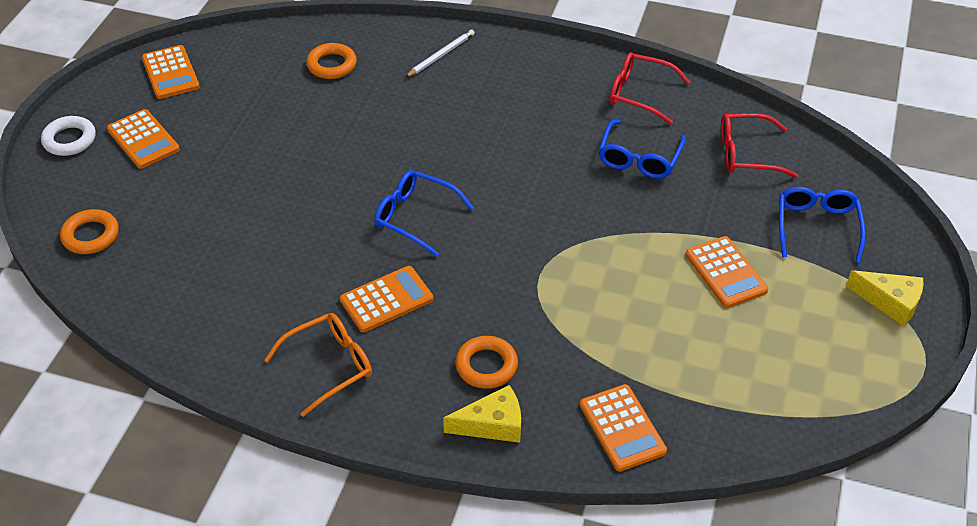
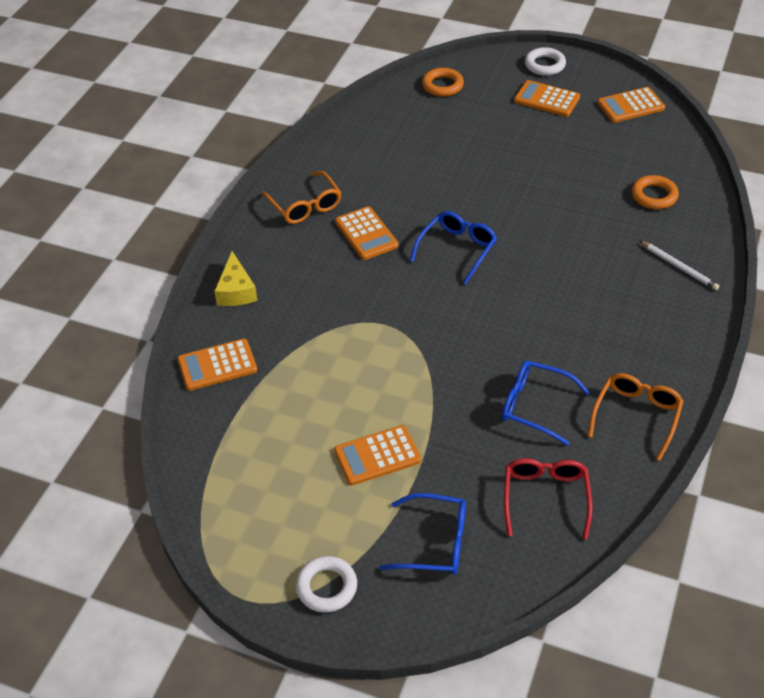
camera: 95 degrees right, 0 degrees up
(143, 140) = (546, 99): orange calculator -> orange calculator turned 60 degrees clockwise
(486, 366) = (292, 289): orange ring -> none
(640, 94) = (636, 416): red glasses -> orange glasses
(890, 302) = (326, 587): yellow cheese -> white ring

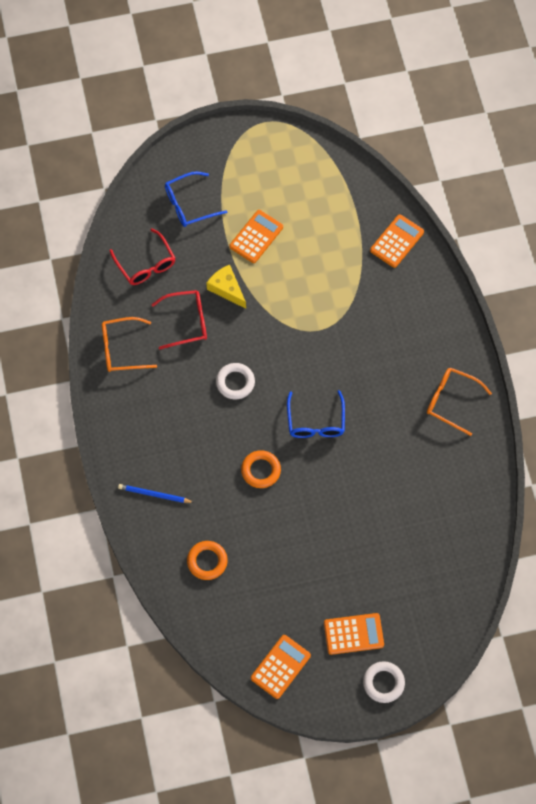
camera: 145 degrees right, 20 degrees up
(236, 290) = (434, 301): yellow cheese -> yellow cheese (227, 289)
(326, 587) = (228, 150): white ring -> white ring (235, 382)
(366, 234) = (388, 400): orange calculator -> none
(442, 86) = (450, 601): orange ring -> orange ring (261, 470)
(535, 406) = (186, 322): blue glasses -> red glasses
(636, 416) = (122, 349): orange glasses -> orange glasses turned 90 degrees clockwise
(679, 267) = (154, 494): white pencil -> blue pencil

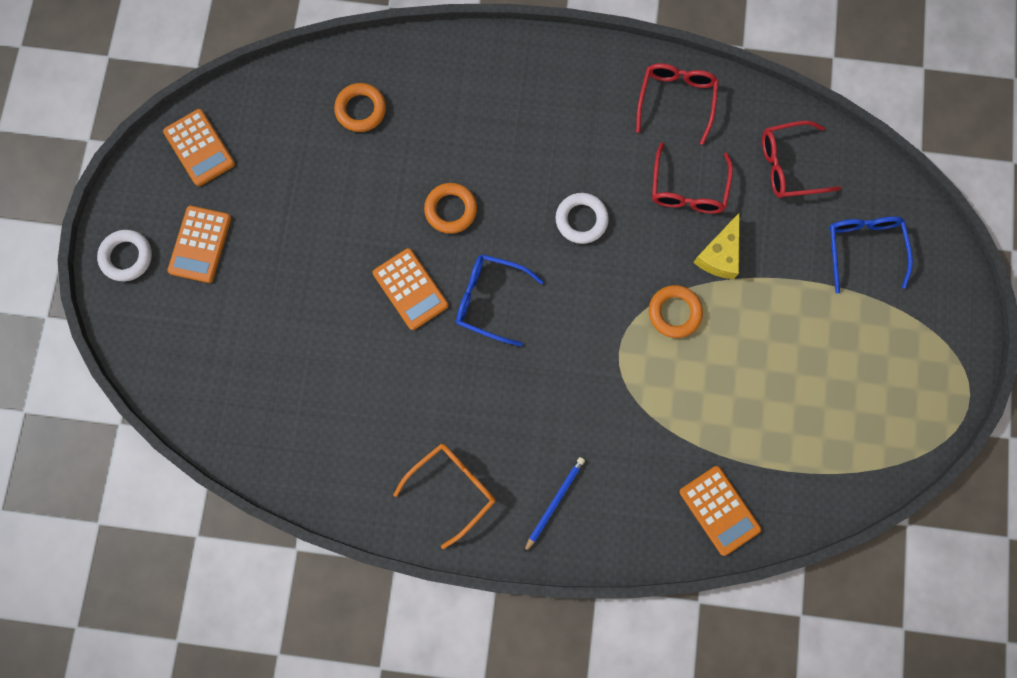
camera: 110 degrees right, 10 degrees up
(122, 349) = (676, 101): orange glasses -> red glasses
(154, 494) = (468, 78): blue pencil -> blue pencil (554, 502)
(227, 289) = (719, 254): yellow cheese -> yellow cheese turned 135 degrees clockwise
(256, 237) = (786, 319): orange calculator -> orange calculator (410, 289)
(278, 304) = (674, 312): none -> orange ring

